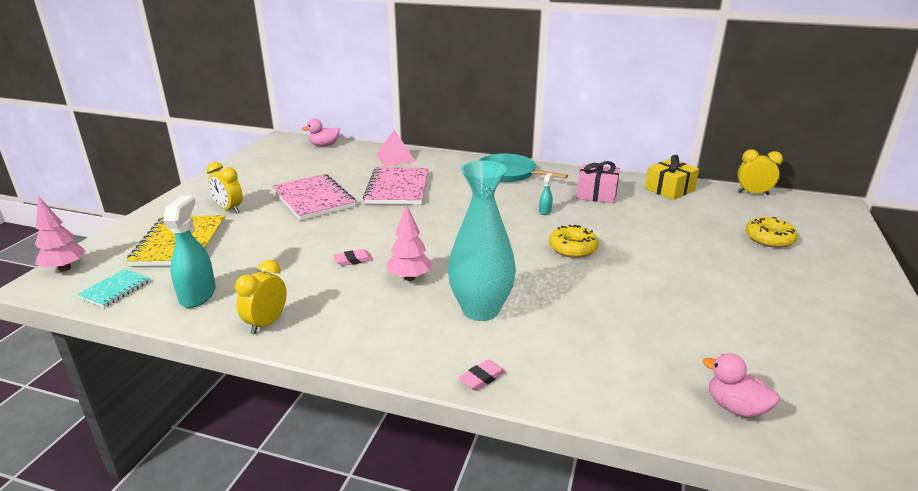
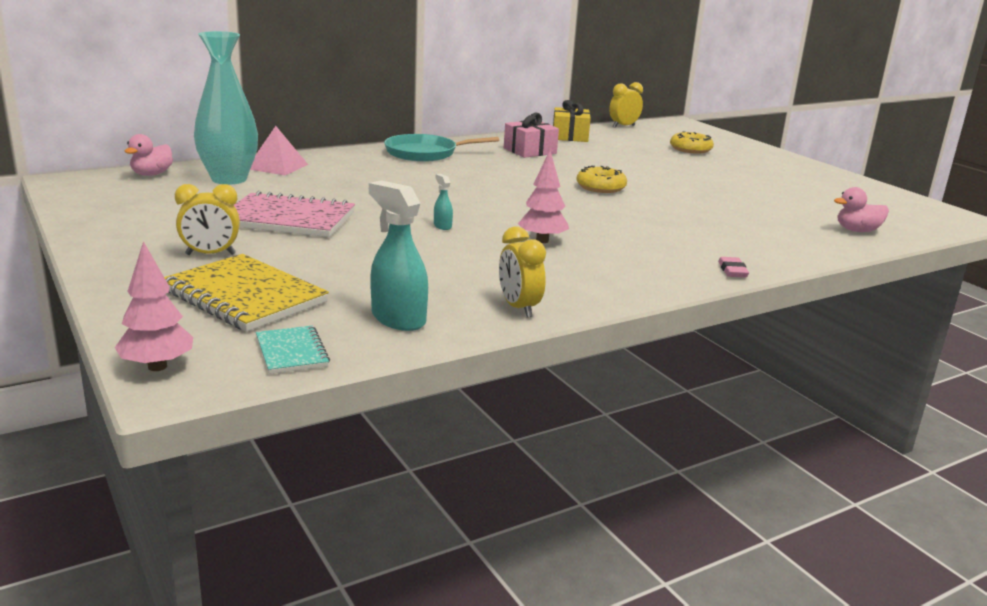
camera: 50 degrees left, 5 degrees down
(353, 260) = (466, 246): pink eraser -> none
(397, 188) = (353, 188): pink notebook -> none
(480, 310) = (639, 240): turquoise vase -> turquoise vase (229, 179)
(545, 211) = (523, 171): turquoise spray bottle -> turquoise spray bottle (442, 226)

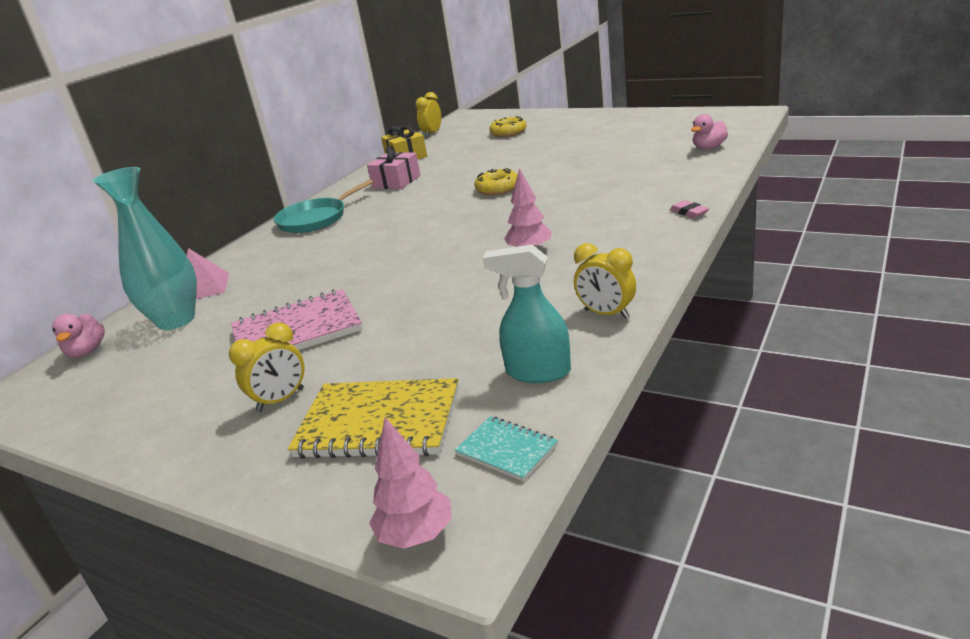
camera: 25 degrees left, 5 degrees up
(442, 226) = (436, 275): turquoise spray bottle -> none

